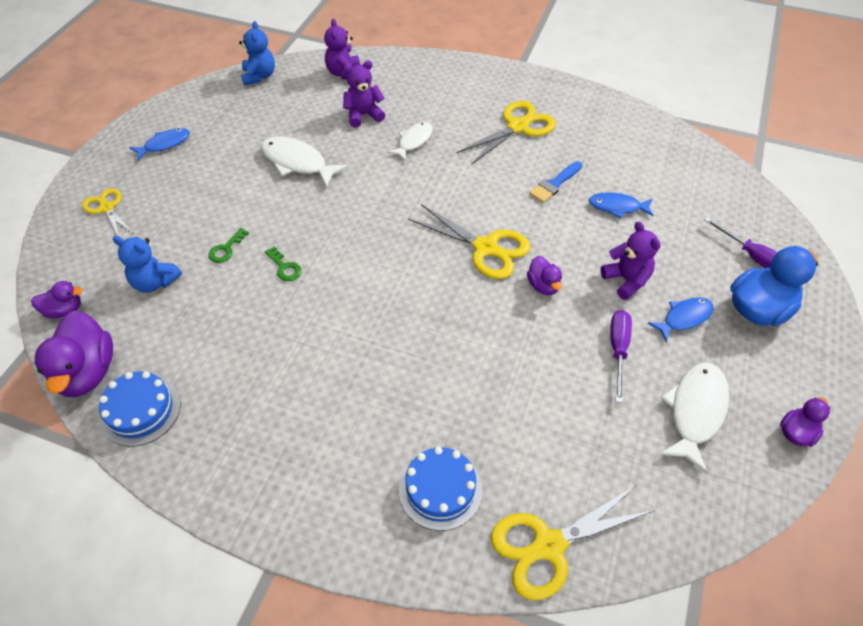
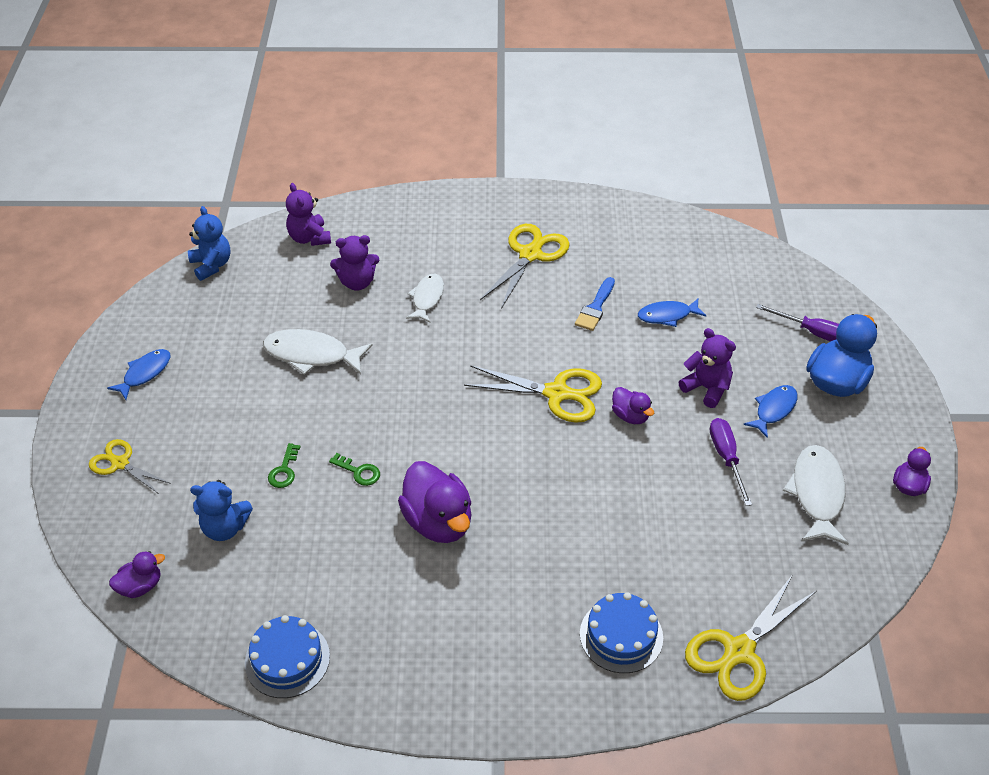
camera: 20 degrees left, 5 degrees down
(87, 373) = (206, 641): purple duck -> purple duck (438, 522)
(363, 115) = (357, 282): purple teddy bear -> purple teddy bear turned 150 degrees counterclockwise

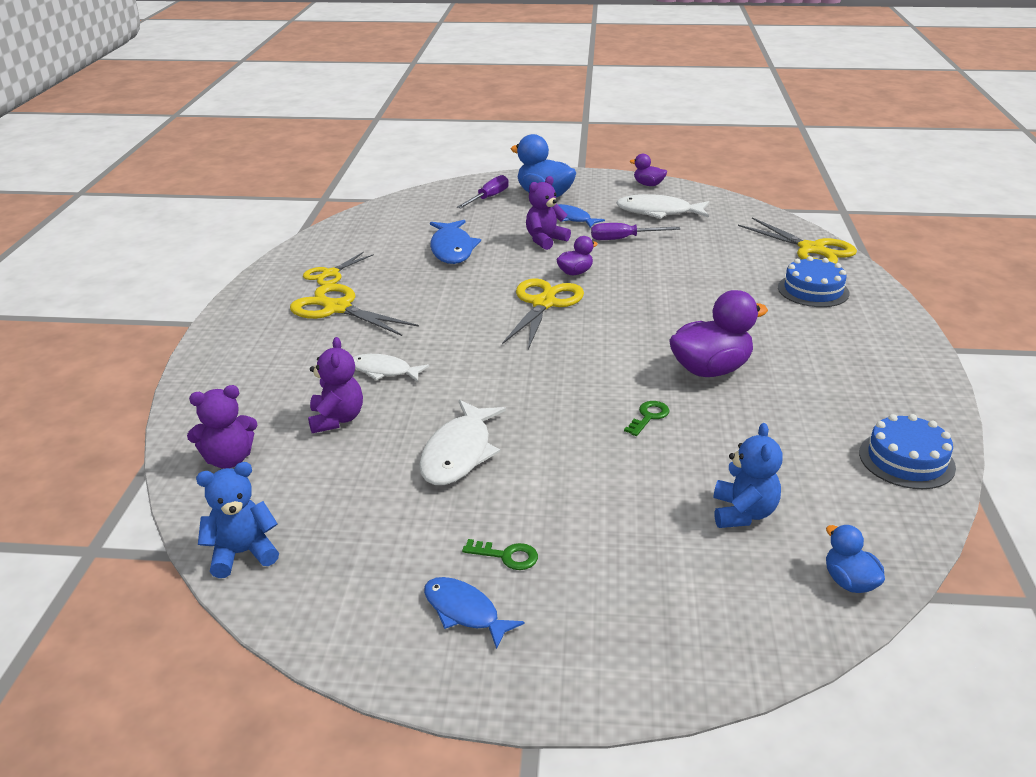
camera: 85 degrees left, 15 degrees down
(120, 463) = (645, 623): yellow scissors -> yellow scissors (330, 273)
(140, 586) = (849, 582): purple duck -> blue duck
(284, 470) = (650, 469): green key -> green key (507, 556)
(595, 307) = (431, 280): blue brush -> none
(667, 315) = (452, 249): blue fish -> blue fish, size x1.55

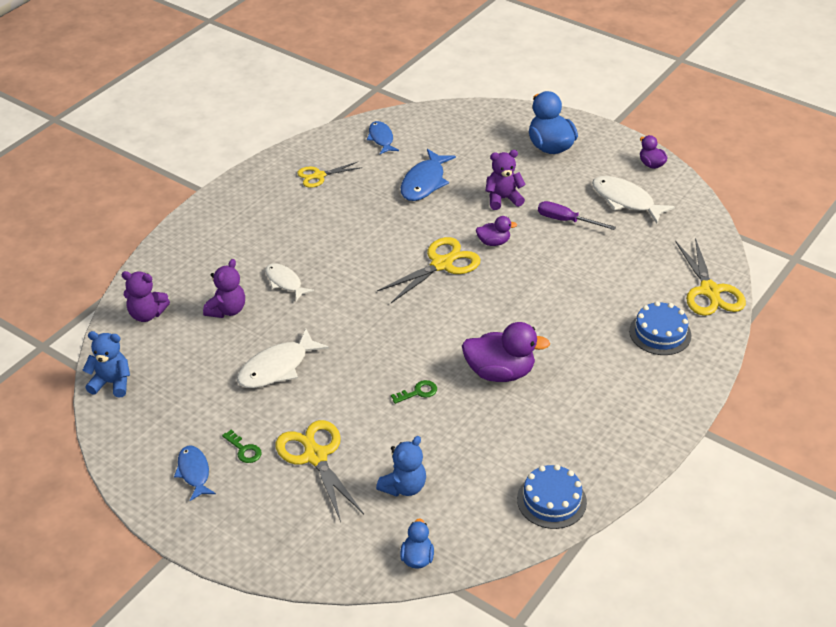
camera: 30 degrees right, 10 degrees up
(338, 308) = (298, 213): yellow scissors -> yellow scissors (315, 456)
(488, 198) = (502, 133): purple screwdriver -> none
(572, 218) = (547, 182): blue fish -> blue fish (381, 138)

